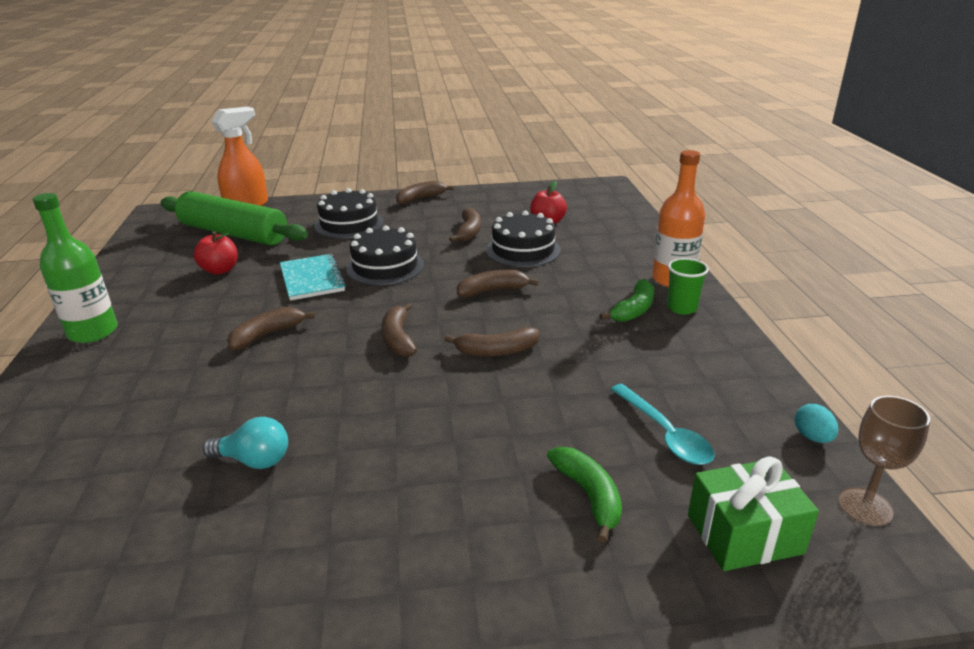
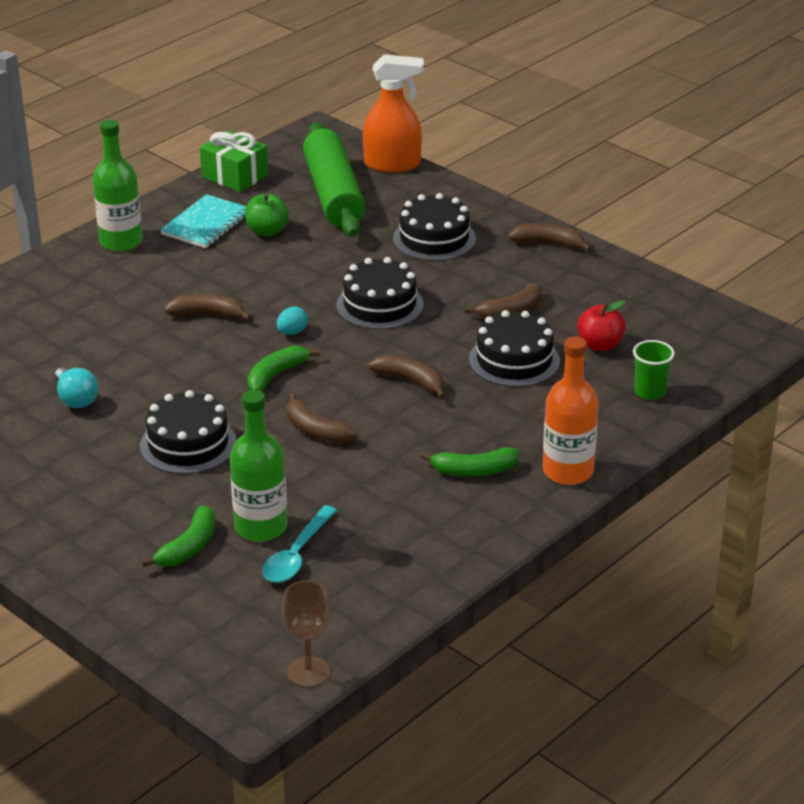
camera: 50 degrees right, 5 degrees up
(220, 270) = (267, 231): red apple -> green apple
(312, 279) = (311, 282): turquoise notebook -> turquoise notebook (206, 224)
(398, 338) = (276, 375): brown banana -> green banana
(425, 423) = (188, 444): none -> black cake
(601, 436) = (261, 527): none -> green bottle
(682, 308) = (512, 496): green cup -> green cup (650, 392)
(744, 534) = (220, 625): green gift -> green gift (235, 176)
(812, 437) = (373, 627): turquoise egg -> turquoise egg (292, 332)

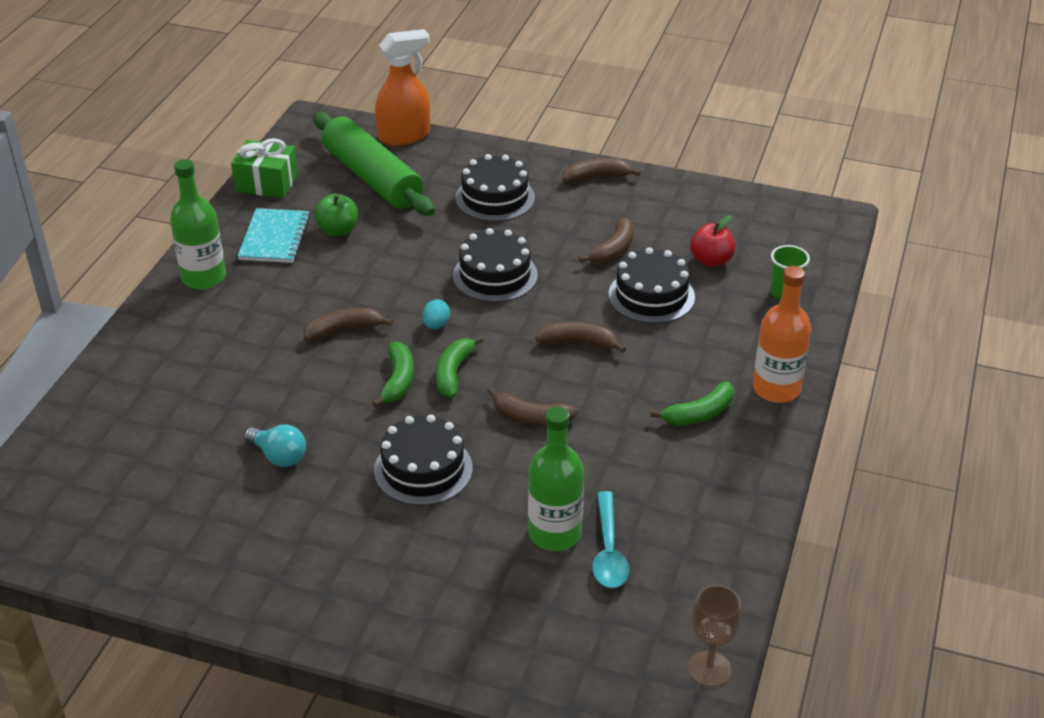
camera: 25 degrees left, 5 degrees up
(188, 547) = (503, 578): green banana -> green banana (398, 380)

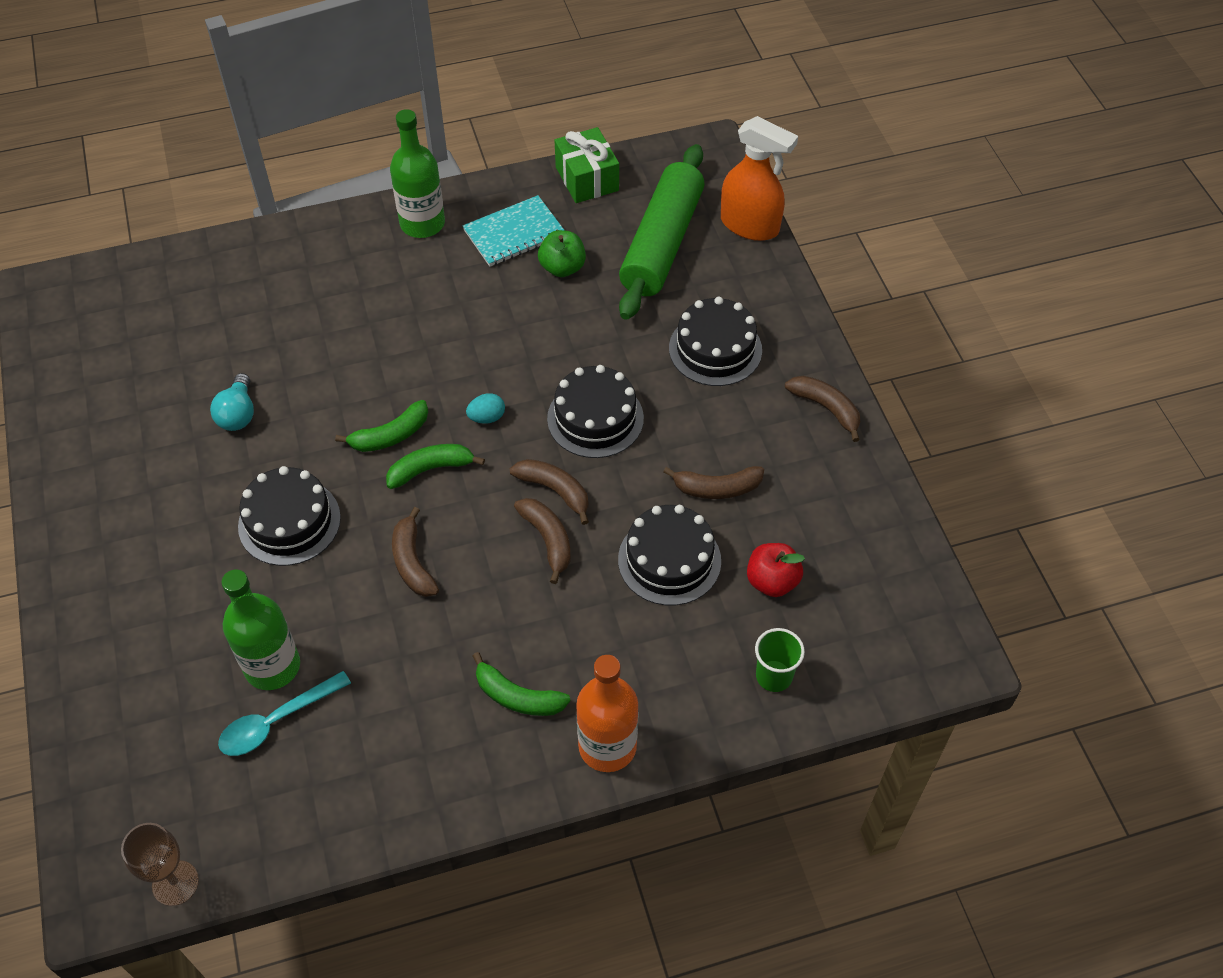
camera: 55 degrees right, 15 degrees up
(344, 330) = (428, 357): brown banana -> brown banana (555, 491)

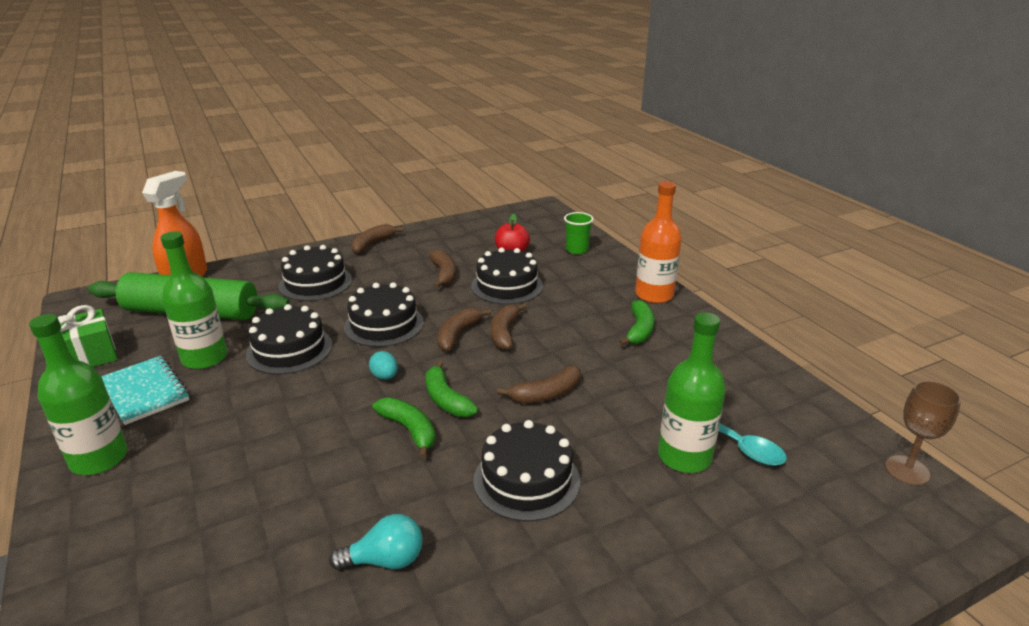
camera: 100 degrees left, 25 degrees down
(548, 540) = (504, 333): brown banana -> brown banana turned 45 degrees counterclockwise
(561, 334) = (289, 349): none -> black cake
(562, 268) = (205, 358): green apple -> green bottle

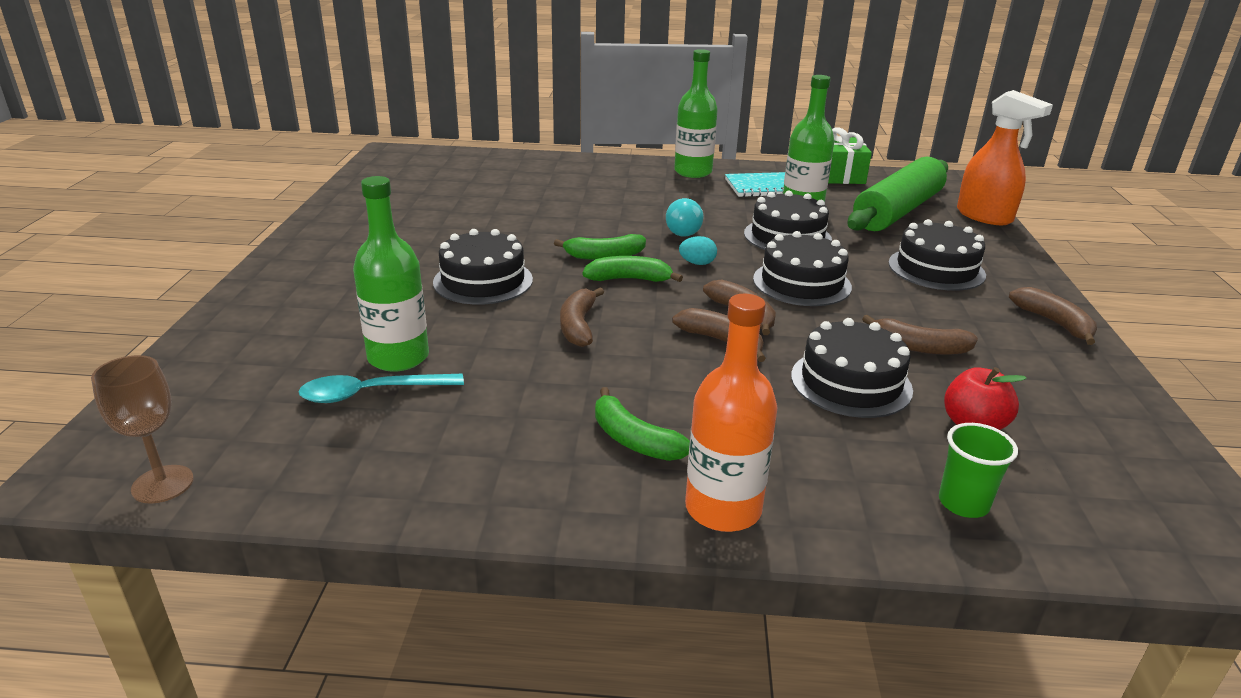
camera: 120 degrees right, 0 degrees up
(385, 560) = (485, 223): turquoise light bulb -> turquoise light bulb (686, 231)

